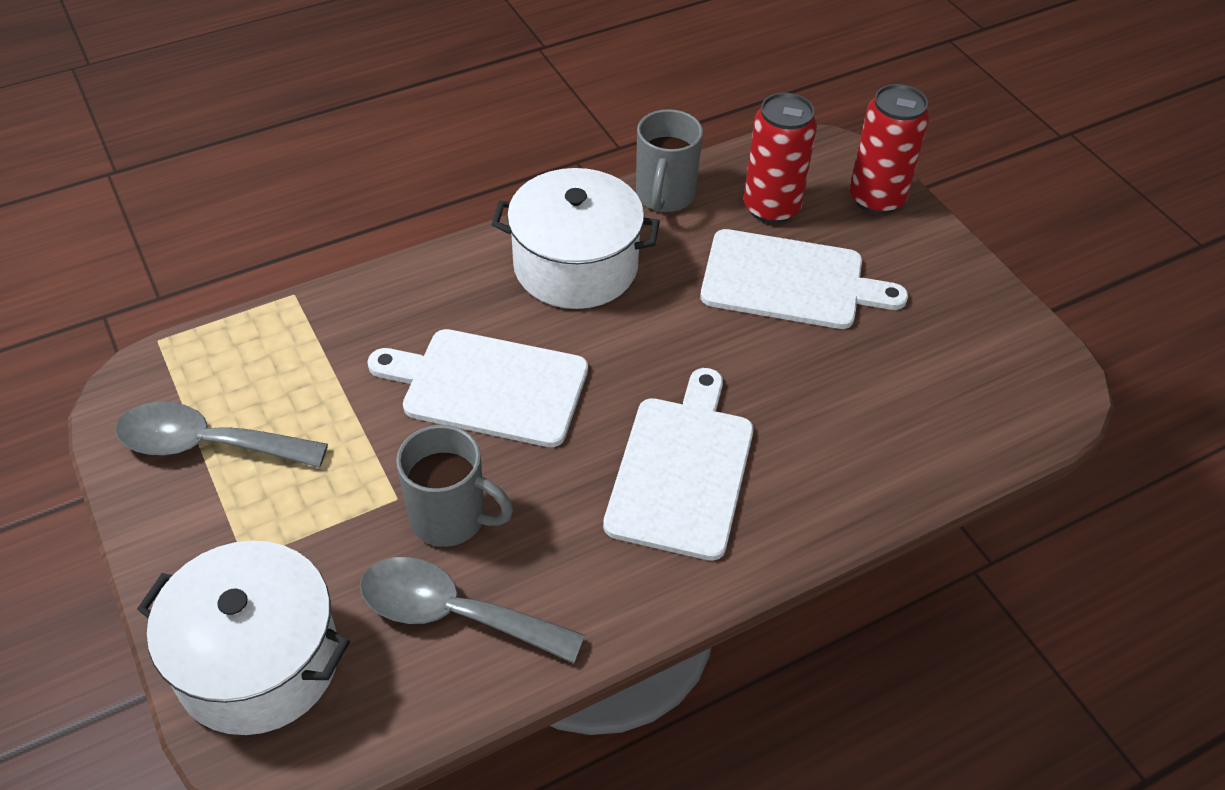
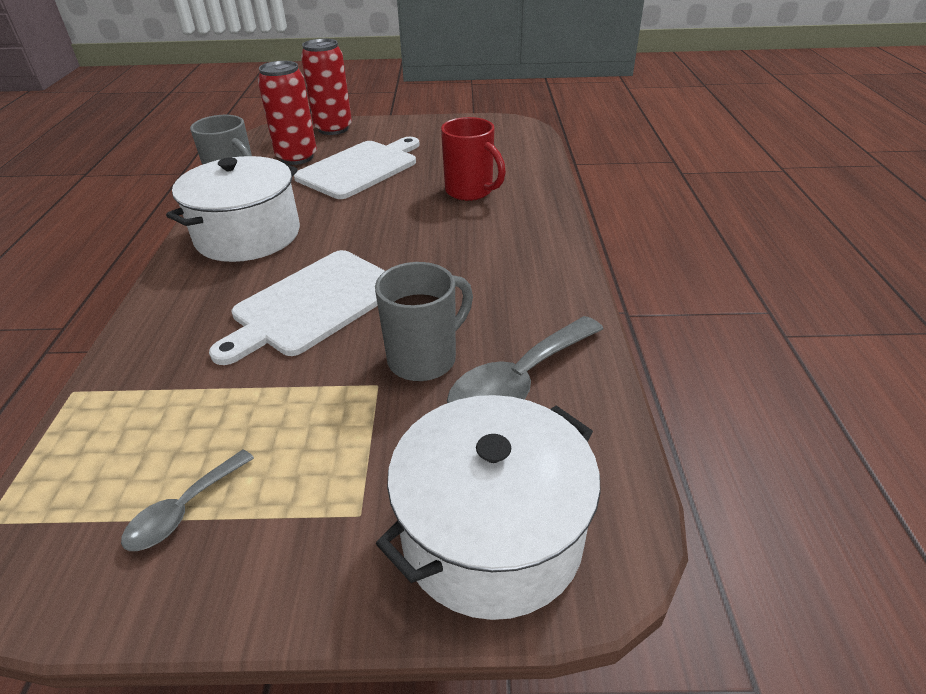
camera: 60 degrees left, 10 degrees down
(207, 444) = (184, 510): grey spoon -> grey spoon, size x0.57
(682, 470) = (469, 244): white cutting board -> none
(809, 420) = (470, 192): none -> red mug

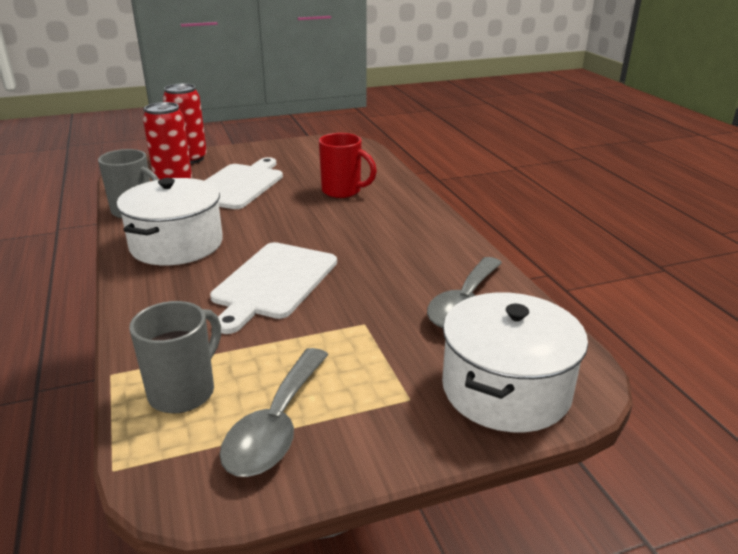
camera: 20 degrees left, 10 degrees down
(184, 510) = (276, 425): grey spoon -> grey spoon, size x1.77
(424, 358) = (387, 302): grey mug -> grey mug (184, 391)

